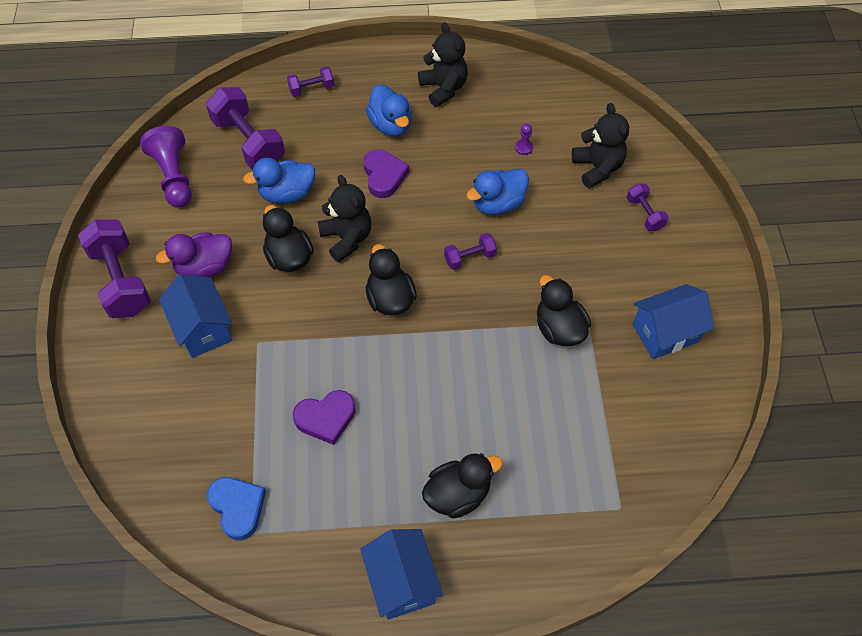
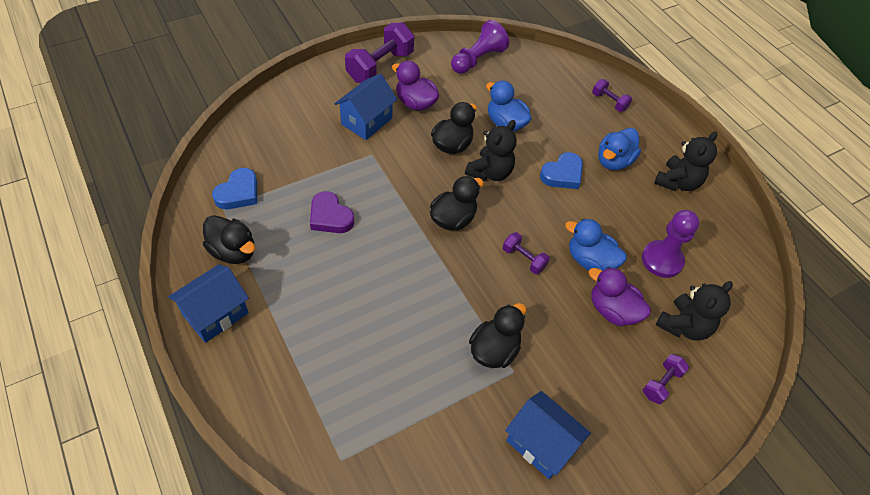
camera: 60 degrees right, 5 degrees down
(249, 142) = (534, 86): purple dumbbell -> none
(384, 176) = (562, 174): purple heart -> blue heart
(458, 494) = (303, 326): black duck -> black duck (233, 251)
(524, 148) = (662, 260): purple pawn -> purple pawn, size x2.32
(559, 213) = (612, 310): none -> purple duck

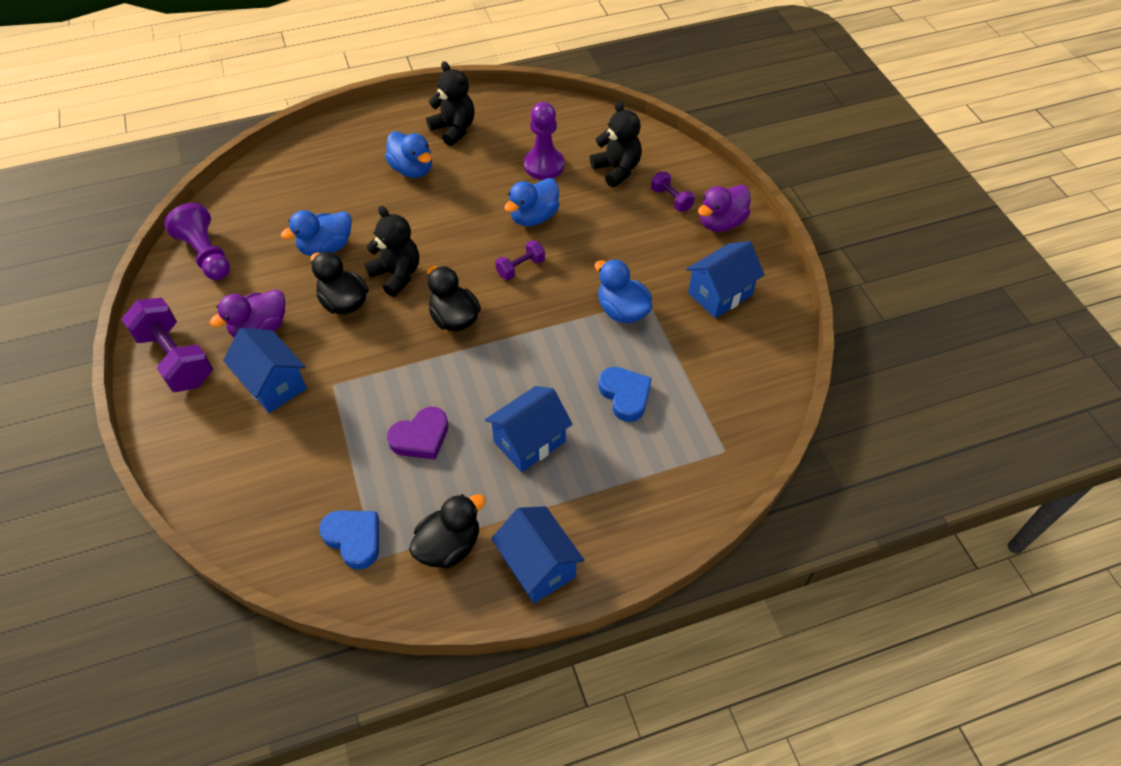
camera: 75 degrees left, 0 degrees up
(334, 292) = (529, 441): none -> blue house
(494, 350) = (622, 311): black duck -> blue duck
(562, 174) = (418, 214): blue heart -> blue heart (625, 395)
(609, 102) = (325, 152): purple dumbbell -> none
(612, 310) = (593, 214): purple duck -> purple duck (721, 223)

